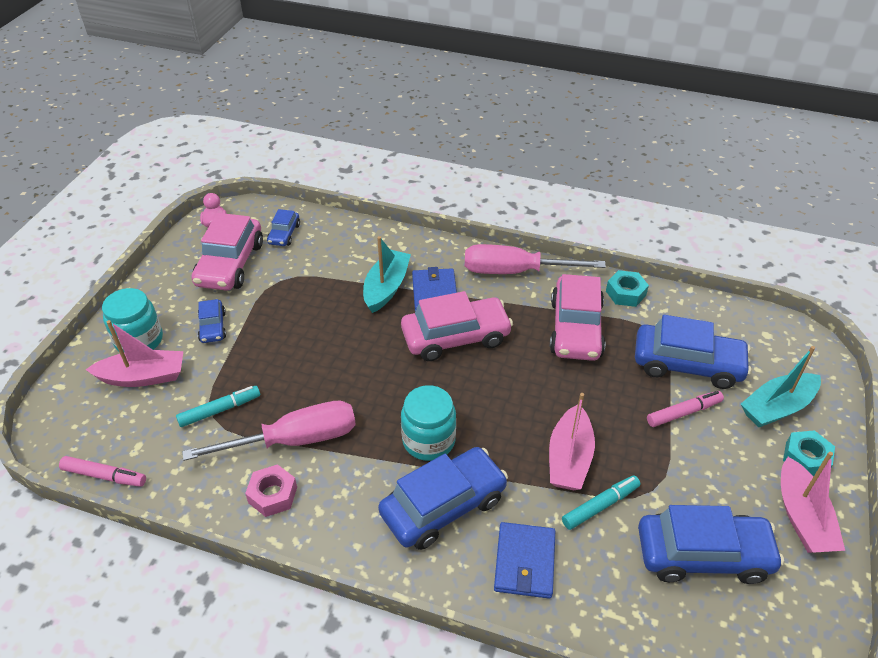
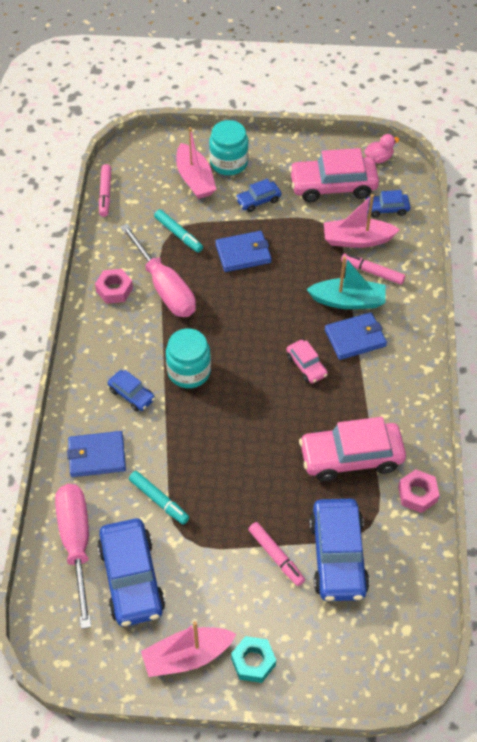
camera: 75 degrees right, 10 degrees up
(281, 356) = (243, 253): none -> blue wallet
(358, 262) = (372, 272): none -> pink marker
(443, 506) = (132, 394): blue car -> blue car, size x0.51
(456, 337) = (306, 366): pink car -> pink car, size x0.51
(514, 271) = (410, 394): pink screwdriver -> pink screwdriver (76, 543)
(569, 458) = (199, 472): pink boat -> pink boat (357, 240)
(625, 293) = (417, 494): turquoise nut -> pink nut
(777, 407) = (308, 638): turquoise boat -> none

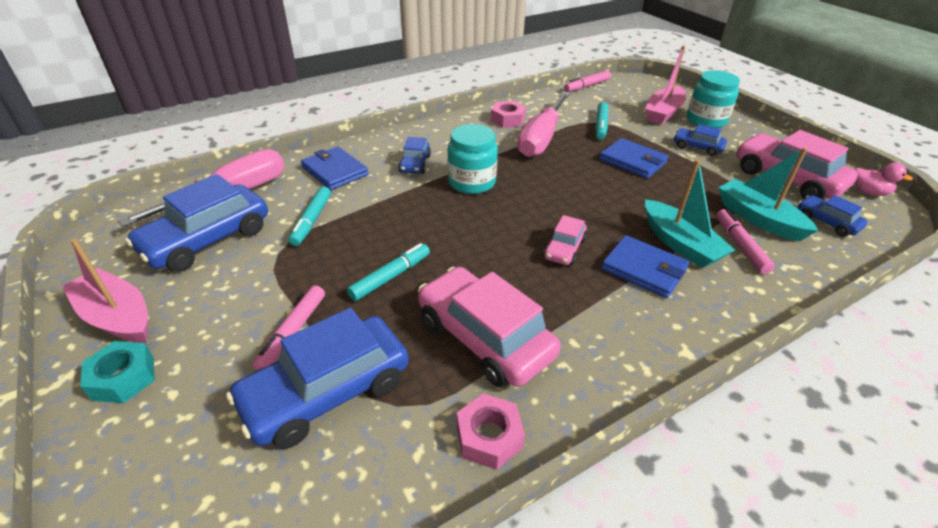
camera: 55 degrees right, 15 degrees down
(262, 479) = (391, 277): none -> turquoise marker
(357, 240) = (758, 219): pink boat -> turquoise boat

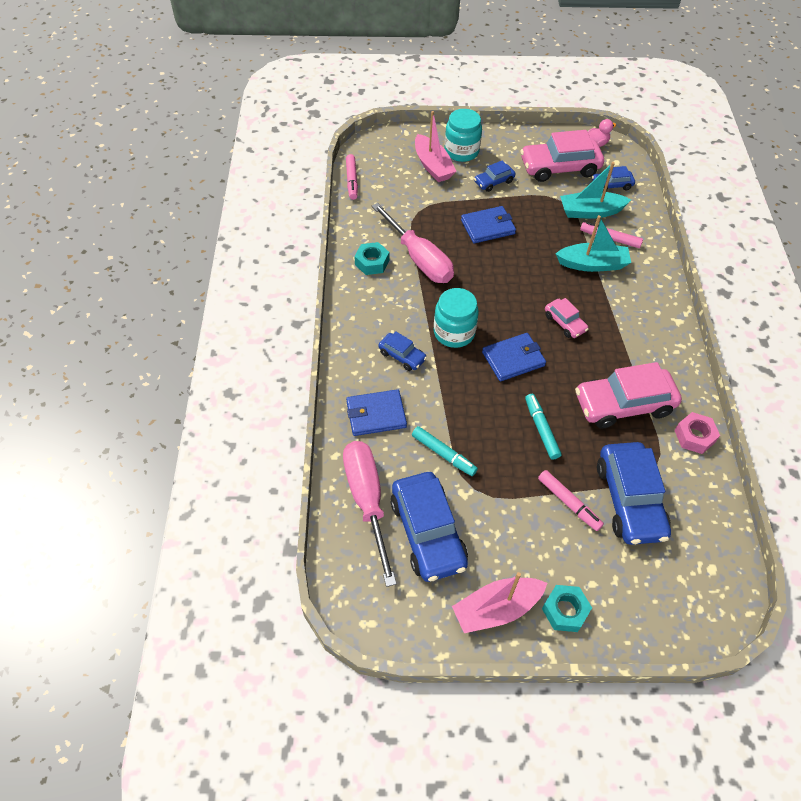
camera: 60 degrees left, 15 degrees up
(507, 120) = (372, 262): pink nut -> turquoise nut
(600, 125) = (425, 213): turquoise marker -> none
(644, 269) = (605, 296): blue wallet -> blue wallet (513, 359)

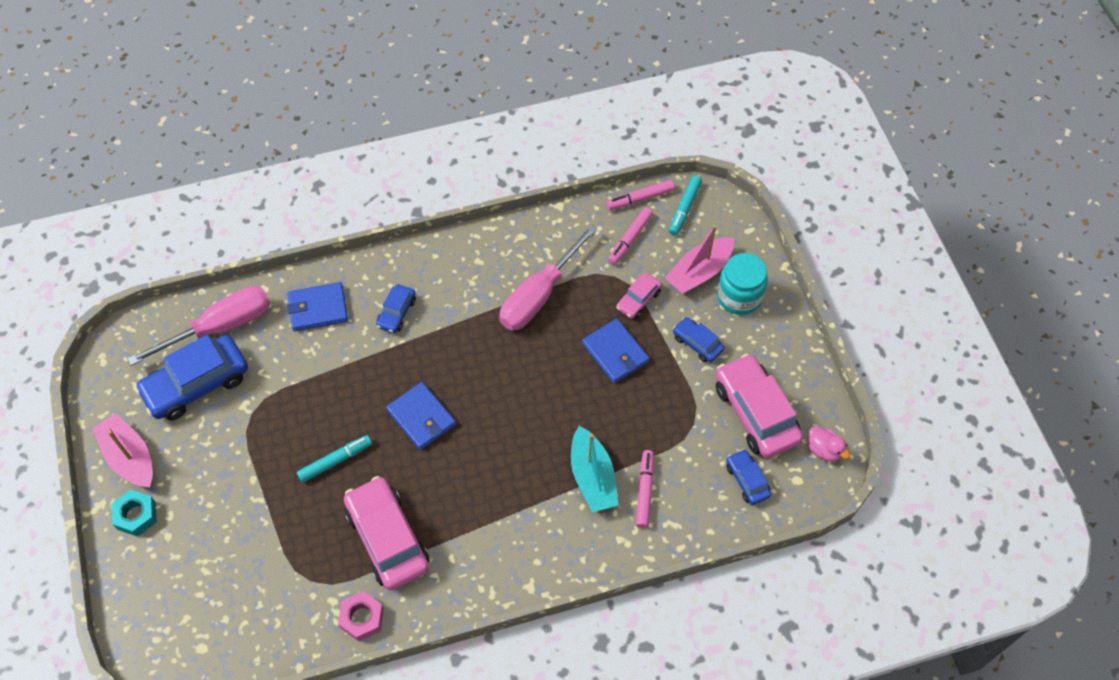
camera: 75 degrees right, 5 degrees up
(372, 262) = (518, 252): turquoise nut -> none
(376, 414) = (318, 309): blue wallet -> blue wallet turned 75 degrees counterclockwise
(443, 454) = (285, 378): turquoise marker -> turquoise marker (684, 208)
(454, 332) = (441, 353): turquoise jar -> none
(565, 323) = (488, 461): pink car -> pink car (638, 300)
(568, 503) = (252, 501): pink marker -> pink marker (630, 239)
(590, 212) = (685, 462): turquoise boat -> none
(629, 500) = (267, 559): blue car -> none

